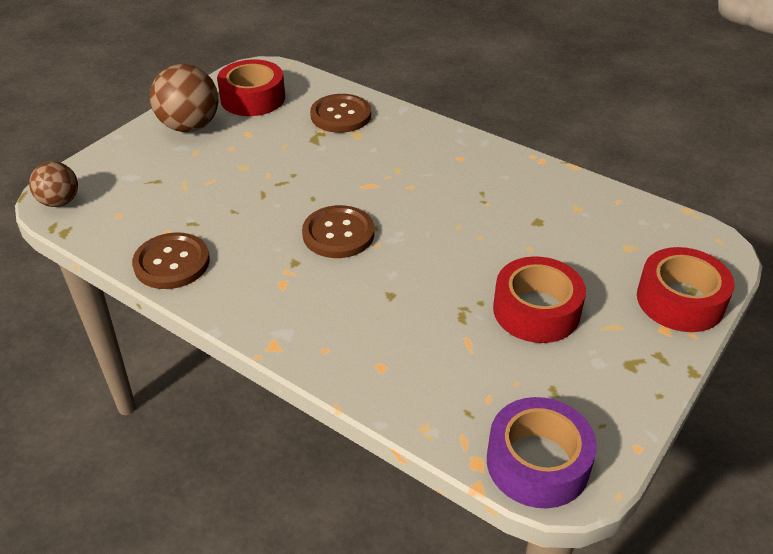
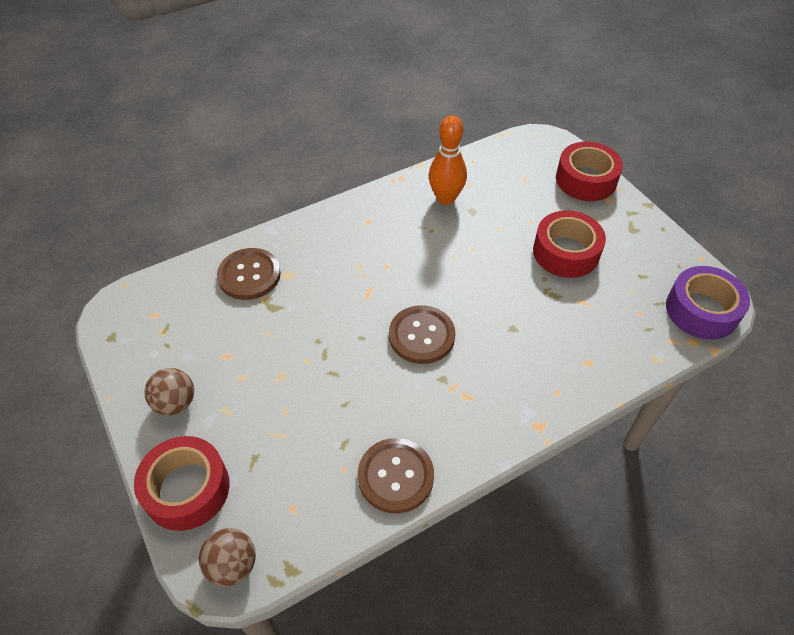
camera: 65 degrees left, 10 degrees up
(190, 126) = (175, 403): brown ball -> brown ball, size x0.62
(253, 98) = (166, 333): red tape -> red tape (187, 489)
(539, 198) = (445, 198): none -> orange bowling pin

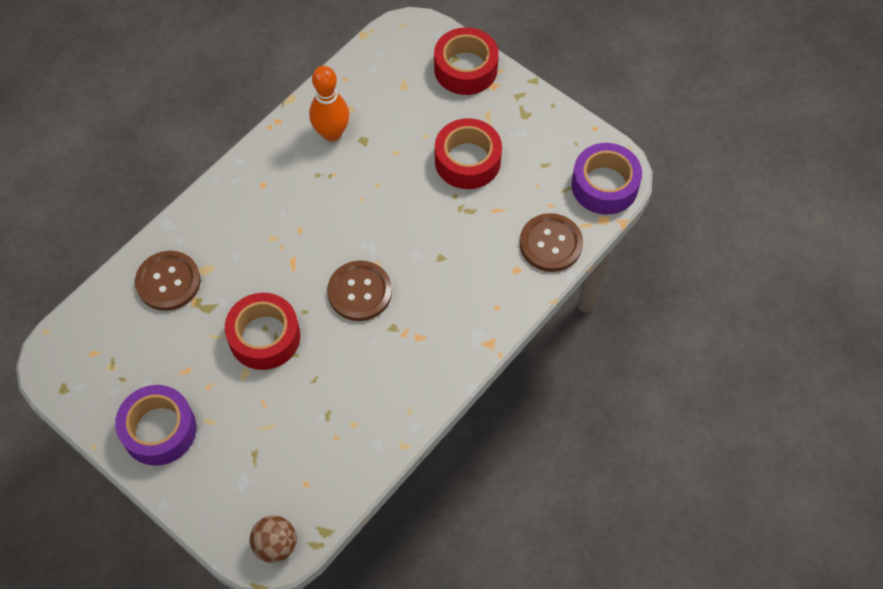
camera: 20 degrees left, 10 degrees up
(175, 403) = (159, 430): brown ball -> purple tape
(187, 489) = (207, 500): red tape -> red tape (264, 337)
(395, 476) = (382, 428): brown button -> brown button (550, 244)

